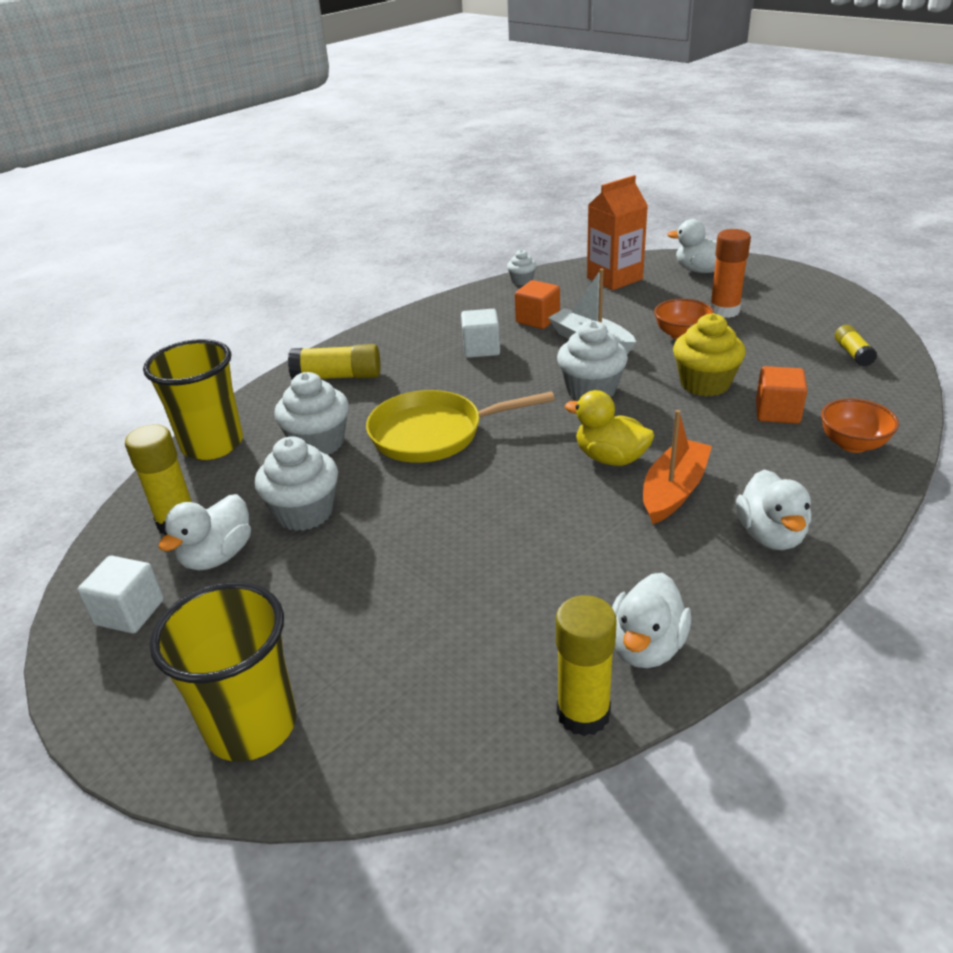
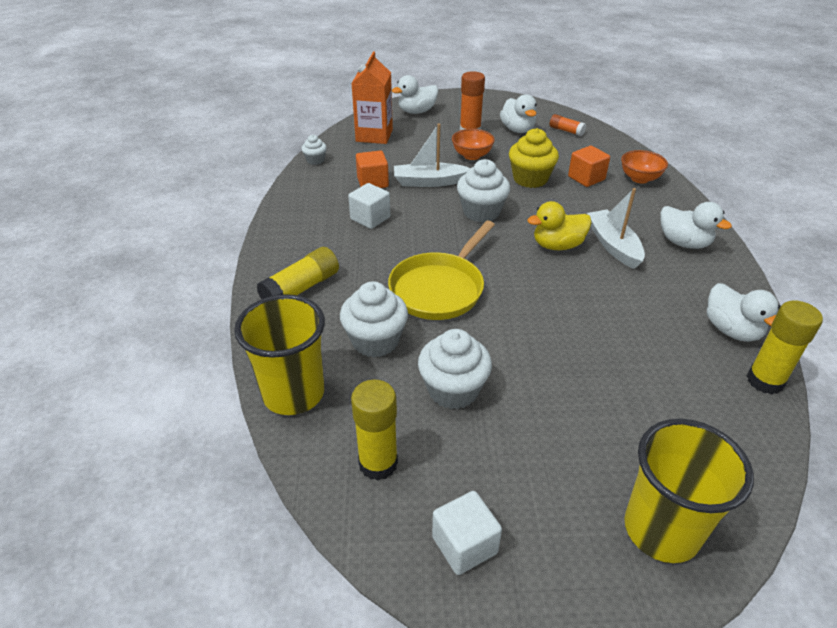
camera: 50 degrees left, 5 degrees up
(217, 556) = (450, 460): white duck -> white duck (517, 130)
(673, 490) = (613, 245): orange boat -> white boat
(853, 353) = (566, 131): yellow glue stick -> orange glue stick

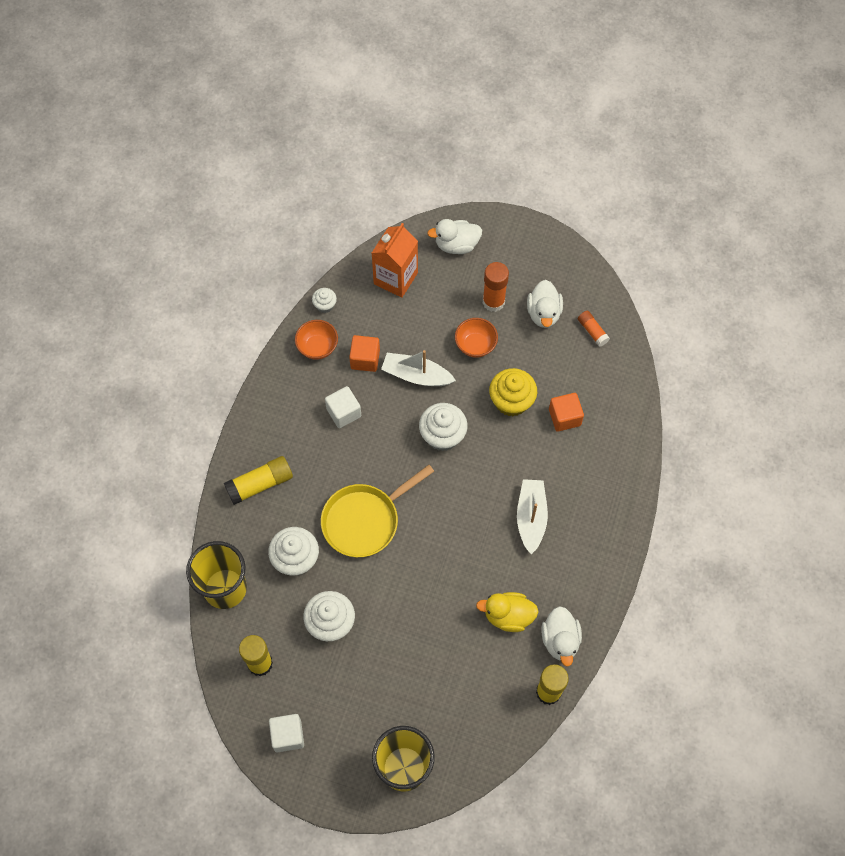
camera: 20 degrees right, 25 degrees up
(557, 245) = (484, 502): yellow duck -> yellow duck (508, 616)
(639, 178) = (615, 434): orange bowl -> orange bowl (317, 347)
(683, 243) = (593, 535): white duck -> none

